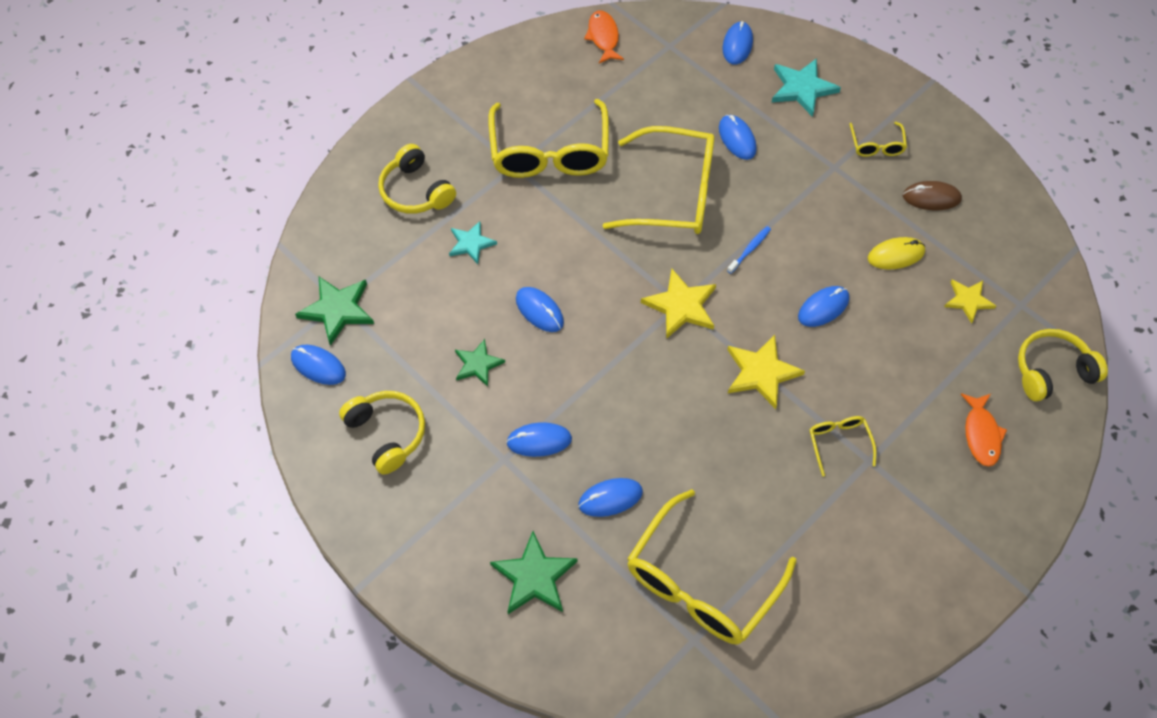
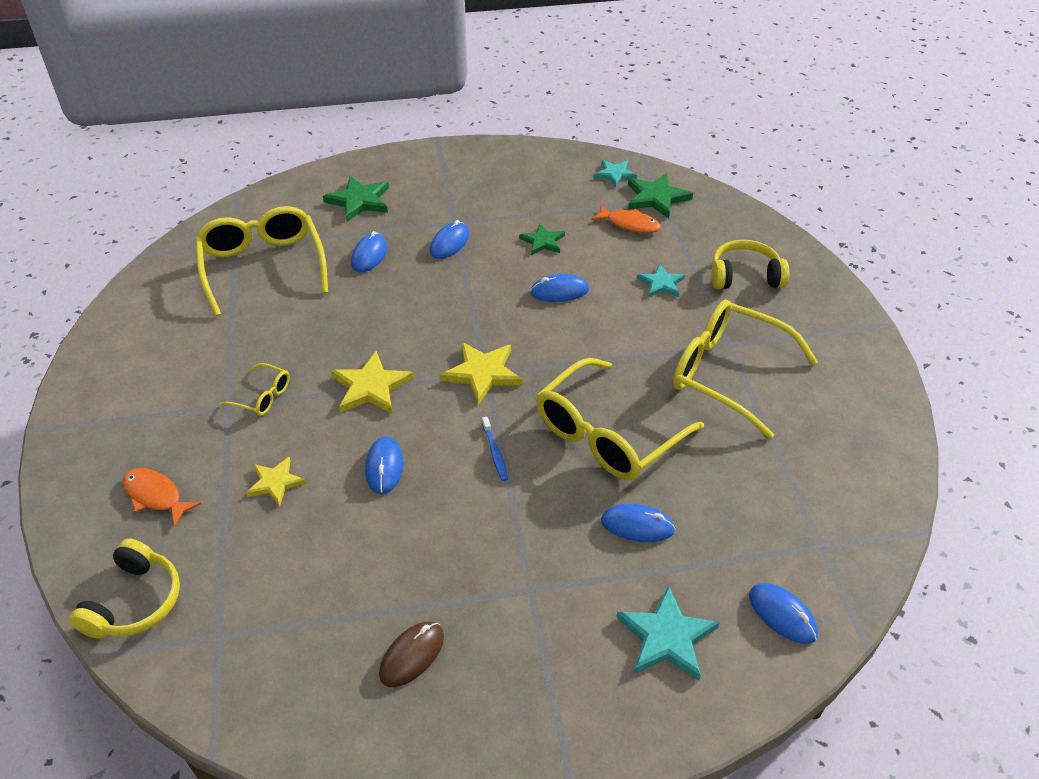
camera: 125 degrees right, 15 degrees down
(318, 366) = (615, 174): blue mouse -> turquoise star
(387, 434) = (530, 183): yellow headphones -> none
(603, 37) = (870, 493): orange fish -> orange fish (630, 224)
(876, 145) = (526, 655): yellow glasses -> none
(895, 255) = (379, 566): yellow mouse -> none
(968, 300) = (272, 590): yellow star -> yellow star (275, 482)

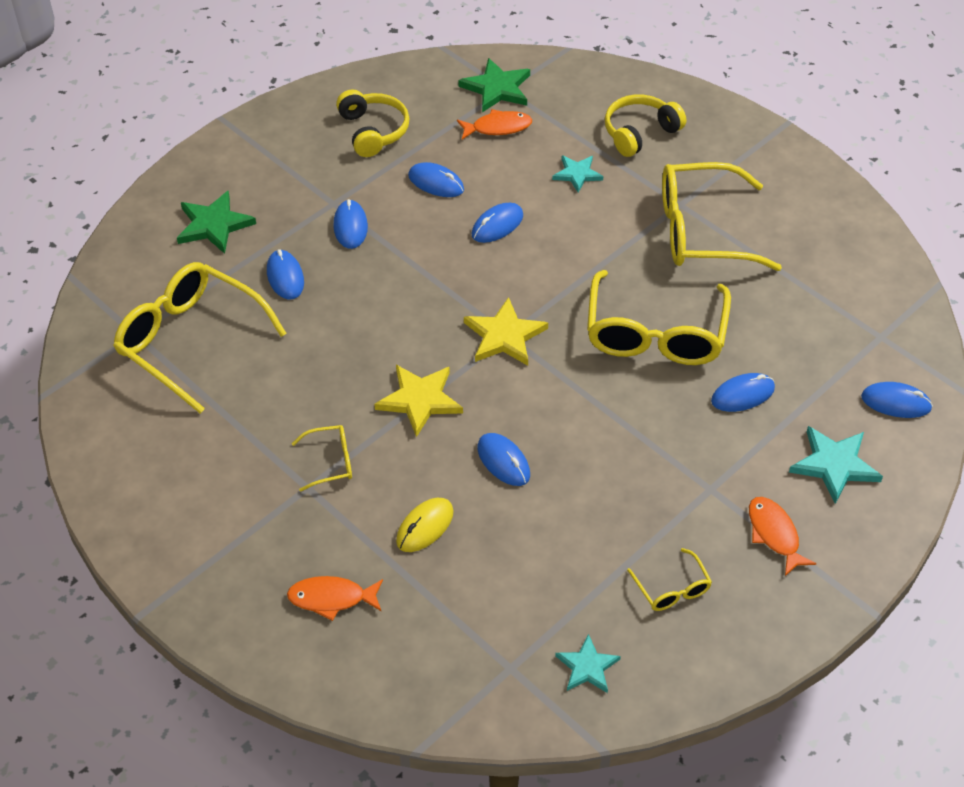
camera: 35 degrees left, 5 degrees up
(134, 602) = (413, 687): yellow headphones -> yellow headphones (373, 131)
(275, 482) = (425, 527): yellow star -> yellow mouse
(412, 655) = (672, 588): brown mouse -> yellow glasses
(495, 453) = (581, 398): blue toothbrush -> none
(543, 241) = (436, 183): green star -> blue mouse
(549, 665) = (774, 534): none -> orange fish
(615, 174) = (437, 80): turquoise star -> turquoise star (587, 667)

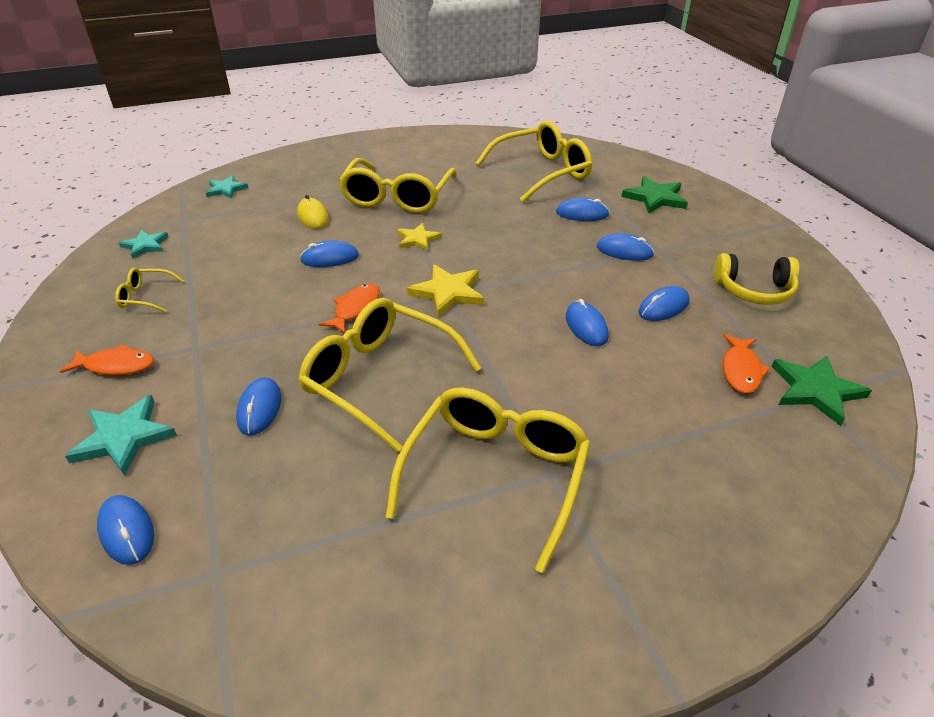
camera: 115 degrees right, 10 degrees down
(330, 462) = (397, 197): yellow glasses -> yellow glasses, size x2.22
(331, 598) = (301, 178): orange fish -> orange fish (355, 308)
(420, 400) = (417, 239): yellow star -> yellow star, size x0.65
(577, 174) = (640, 405): turquoise star -> turquoise star (226, 189)
(640, 133) = (700, 489): yellow headphones -> none
(896, 402) = (126, 531): blue mouse -> blue mouse turned 75 degrees counterclockwise

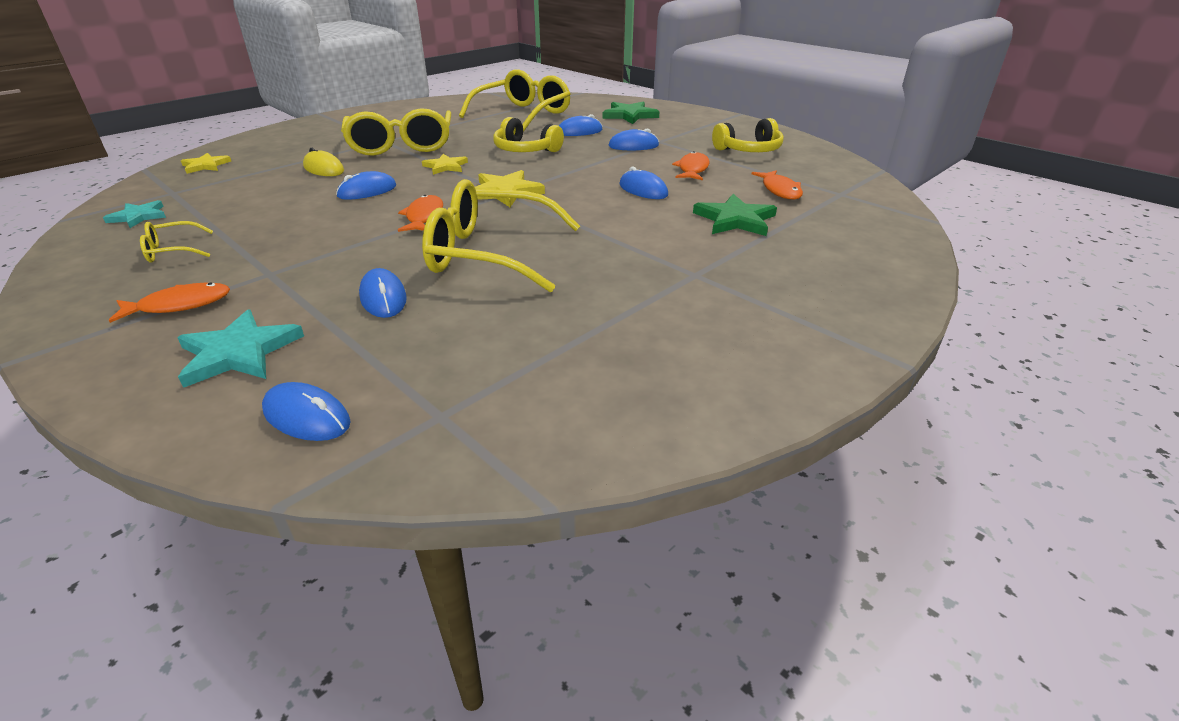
camera: 25 degrees left, 5 degrees down
(226, 189) = (205, 165): turquoise star -> yellow star
(495, 476) = (651, 286): yellow glasses -> none
(508, 232) = (525, 150): none -> yellow headphones
(663, 307) = (692, 169): blue mouse -> orange fish
(816, 390) = (839, 190): green star -> green star (735, 220)

